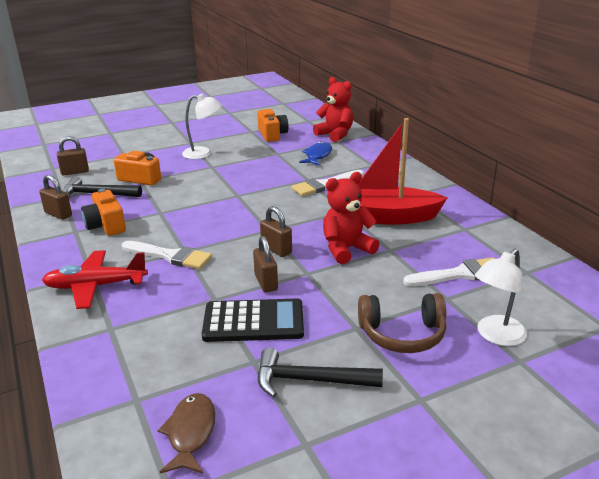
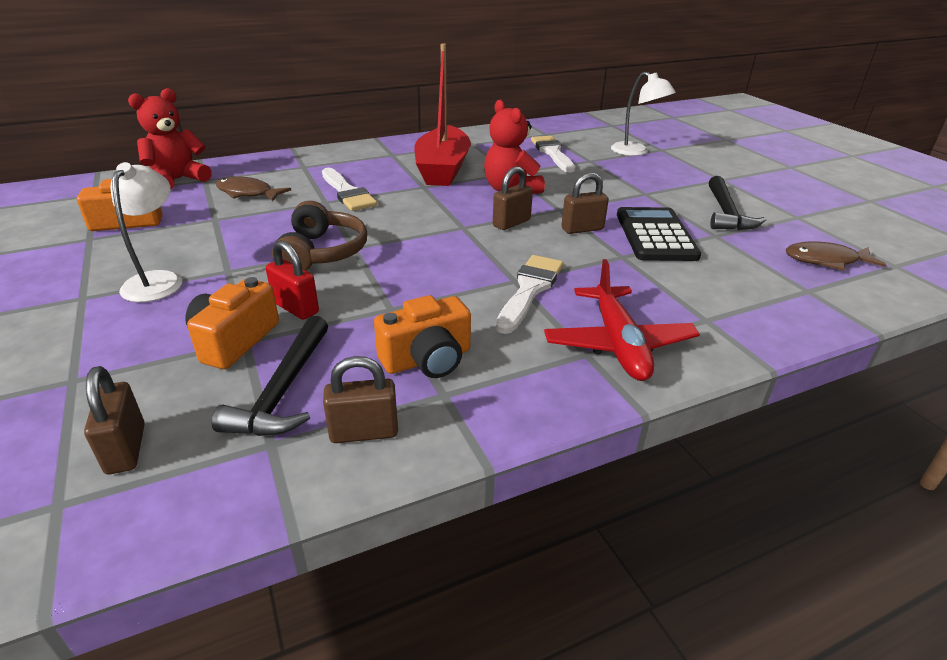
camera: 90 degrees left, 5 degrees up
(58, 214) = (364, 432): brown padlock -> brown padlock turned 45 degrees clockwise
(167, 188) = (295, 308): none -> red padlock
(317, 156) = (248, 193): blue fish -> brown fish
(402, 334) = (647, 178): brown headphones -> brown headphones (322, 253)

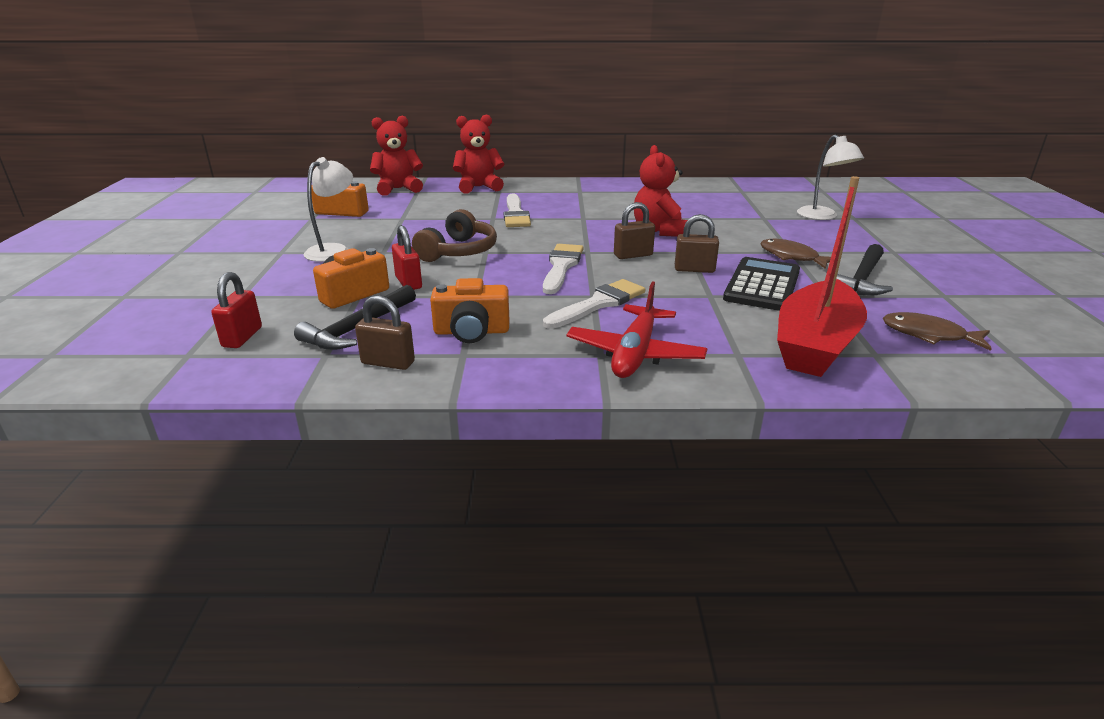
camera: 25 degrees right, 5 degrees down
(126, 449) = (242, 337): brown padlock -> red padlock
(248, 193) = (440, 204): brown fish -> brown fish (792, 257)
(276, 164) = (478, 187): none -> red teddy bear
(442, 169) = (613, 207): red boat -> red boat (815, 345)
(552, 153) = (731, 207): white brush -> white brush (561, 266)

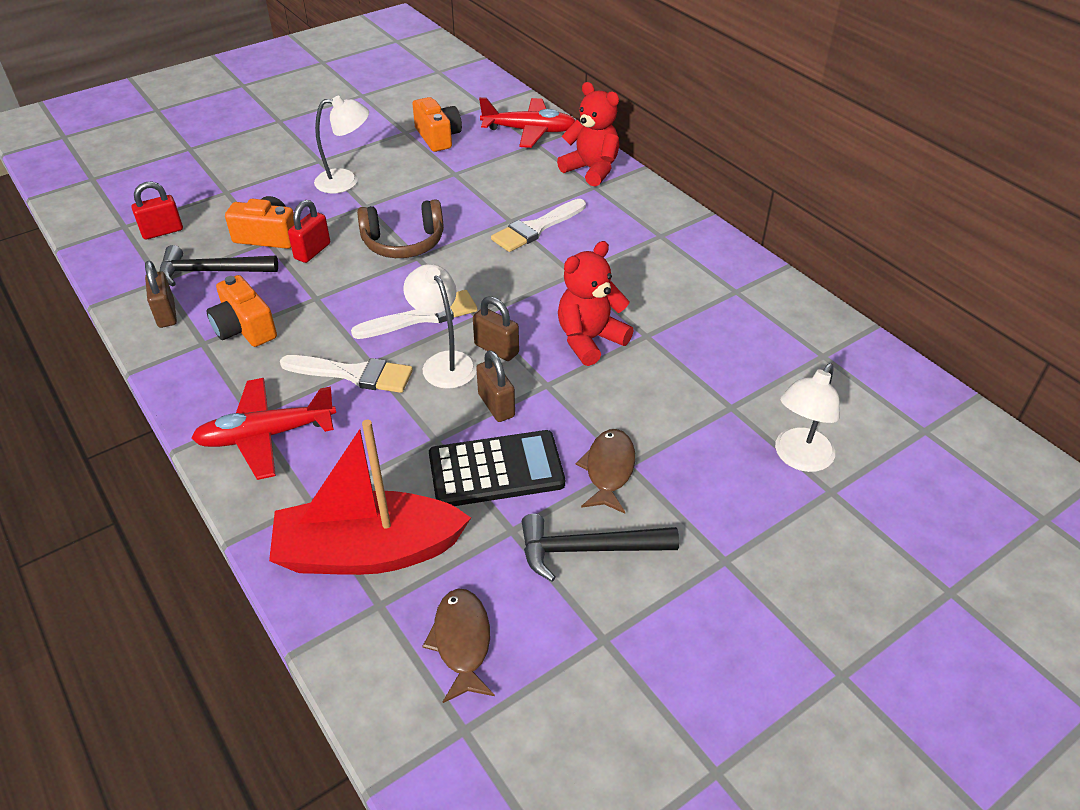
camera: 55 degrees right, 15 degrees up
(398, 189) = (529, 131): red teddy bear -> red plane
(626, 273) = (444, 362): none -> white lamp

